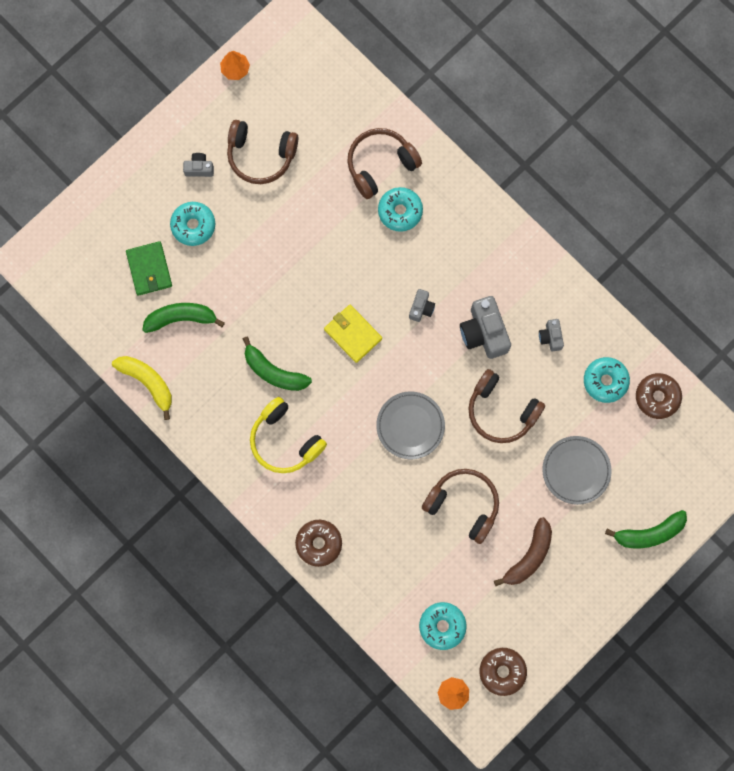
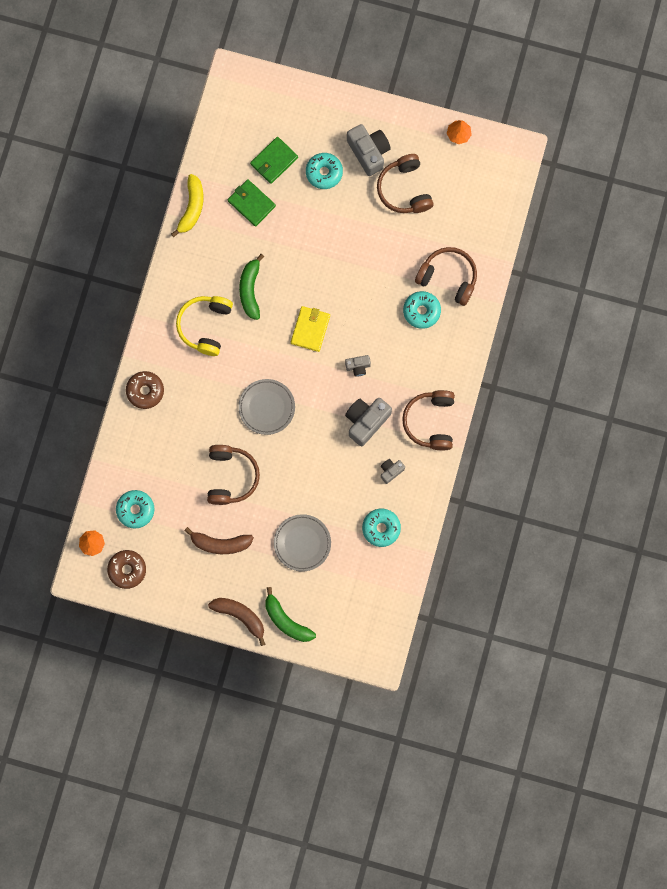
camera: 60 degrees right, 0 degrees up
(181, 318) = (251, 203): green banana -> green wallet
(199, 168) = (369, 152): grey camera -> grey camera, size x1.90
(501, 410) = (315, 466): brown headphones -> brown headphones (430, 422)
(618, 579) = (240, 616): none -> brown banana
(657, 397) = (391, 572): brown donut -> none

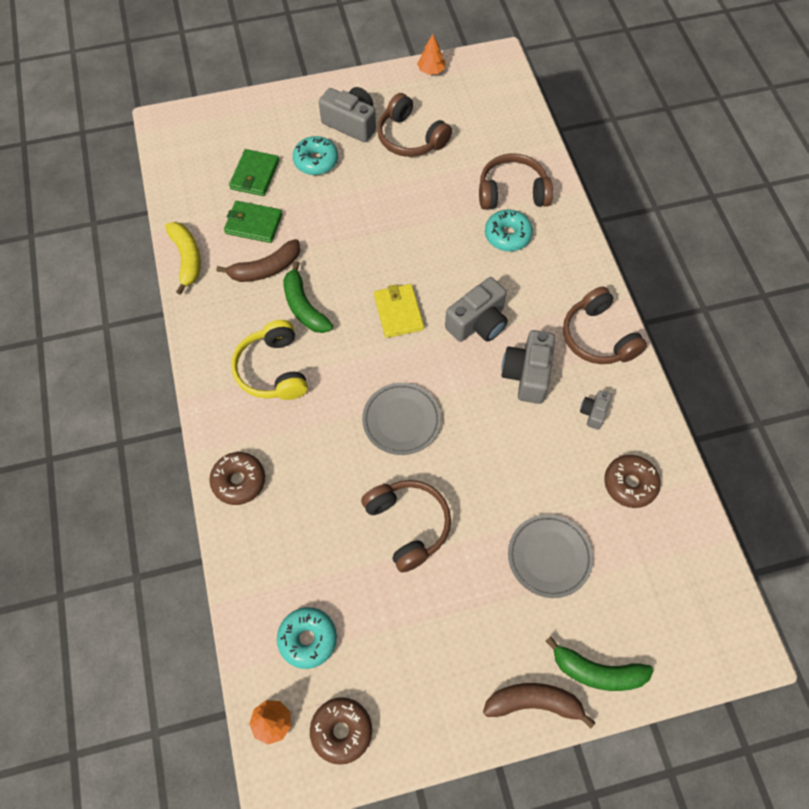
camera: 30 degrees left, 15 degrees down
(220, 543) = (446, 618): brown banana -> brown banana (266, 269)
(358, 367) = (478, 323): grey camera -> grey camera, size x1.90
(381, 528) = (629, 484): turquoise donut -> brown donut

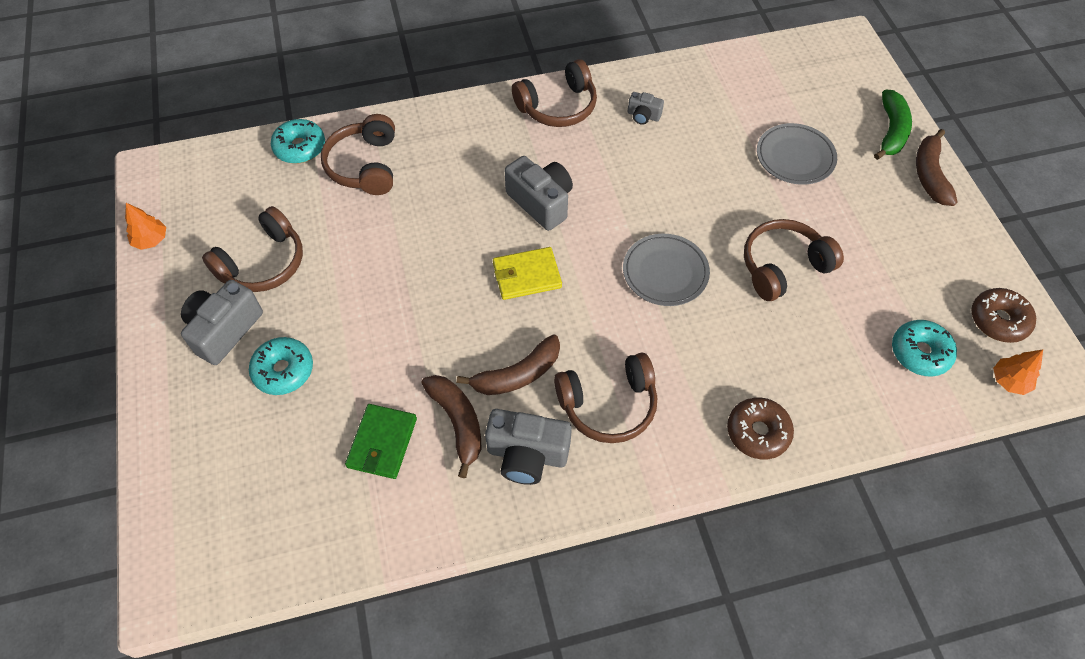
camera: 90 degrees left, 5 degrees down
(187, 258) = (434, 527): yellow banana -> none
(255, 175) = (296, 447): green wallet -> none
(273, 370) = (608, 404): yellow headphones -> brown headphones
(304, 307) = (517, 374): green banana -> brown banana
(507, 235) = (426, 172): turquoise donut -> turquoise donut (300, 147)
(527, 374) = (603, 164): grey camera -> grey camera (527, 455)
(629, 484) = (714, 96): brown donut -> none

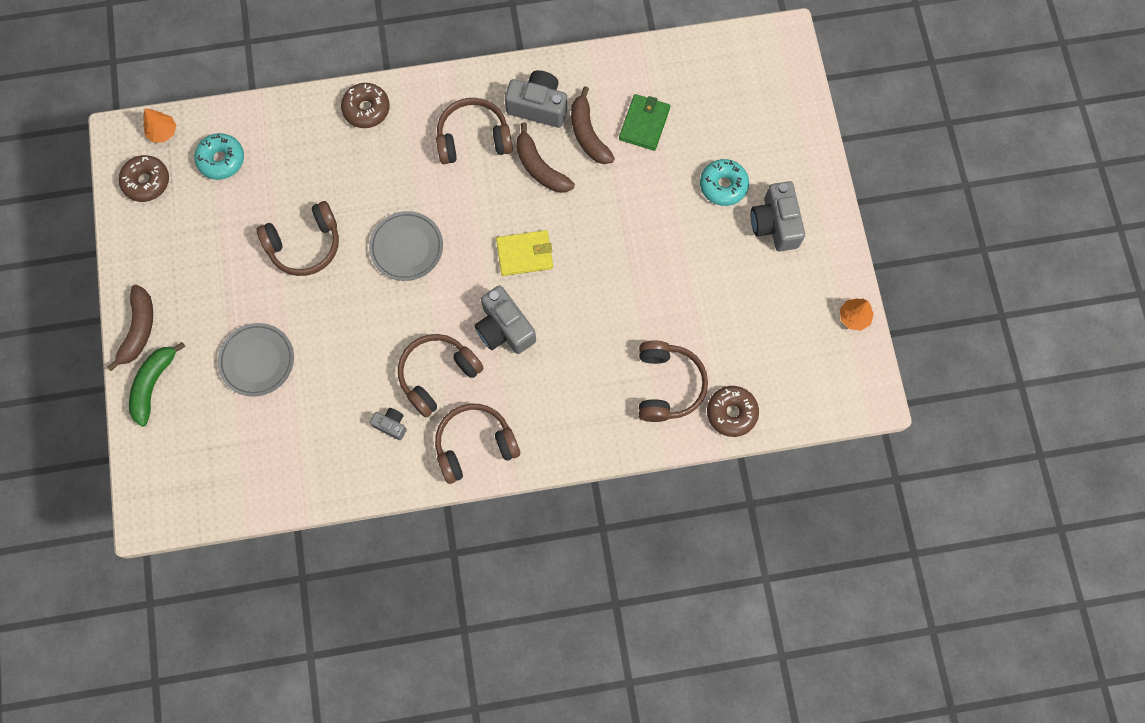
camera: 175 degrees left, 15 degrees up
(224, 330) = (775, 224): grey camera -> grey camera turned 135 degrees clockwise
(263, 263) = (751, 285): brown headphones -> brown headphones (437, 375)
(300, 147) = (731, 413): turquoise donut -> brown donut
(517, 374) = (540, 168): brown banana -> brown banana turned 105 degrees counterclockwise

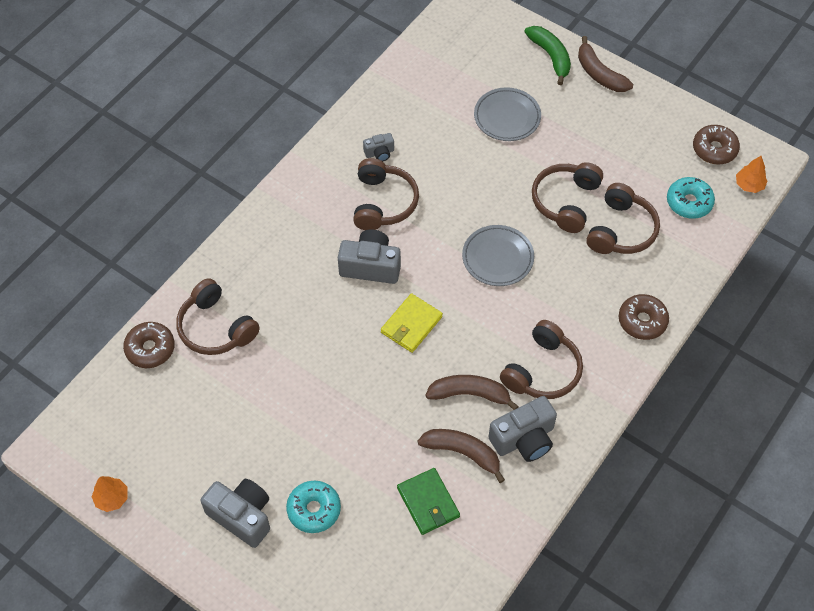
camera: 135 degrees right, 15 degrees down
(475, 445) = (312, 185): brown headphones -> brown headphones (621, 230)

